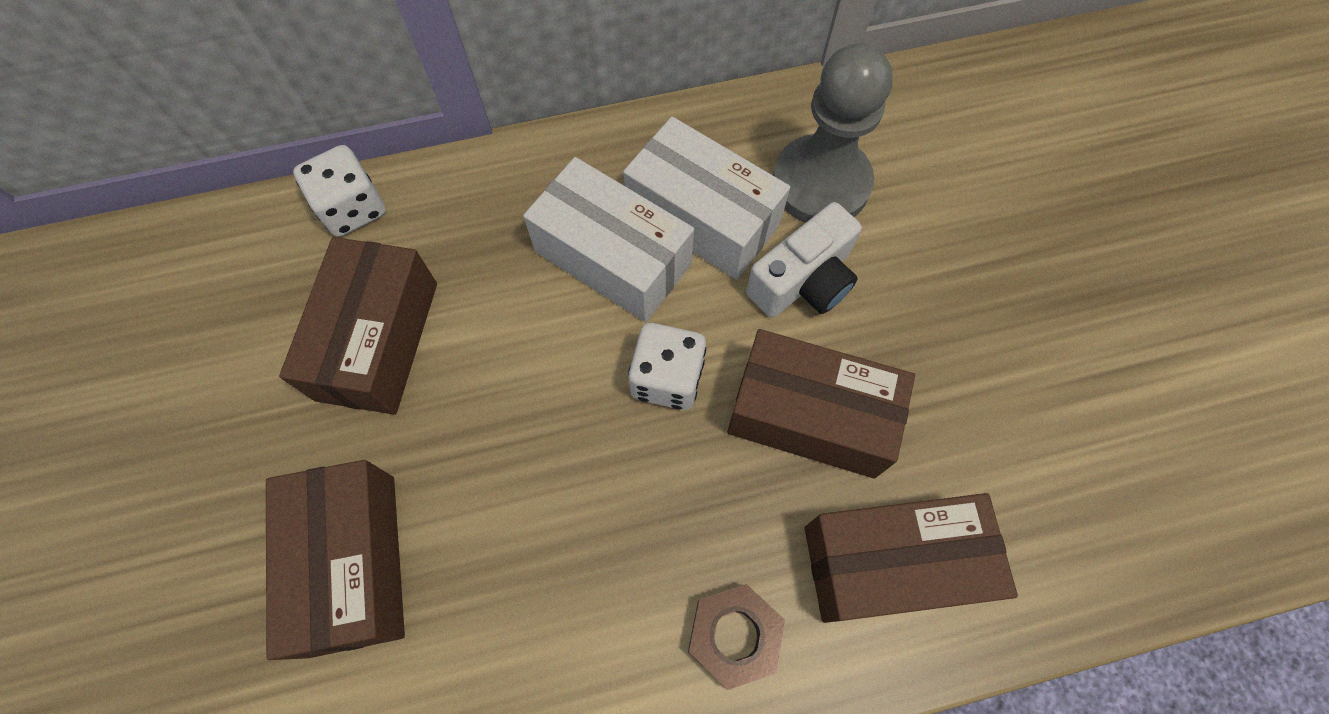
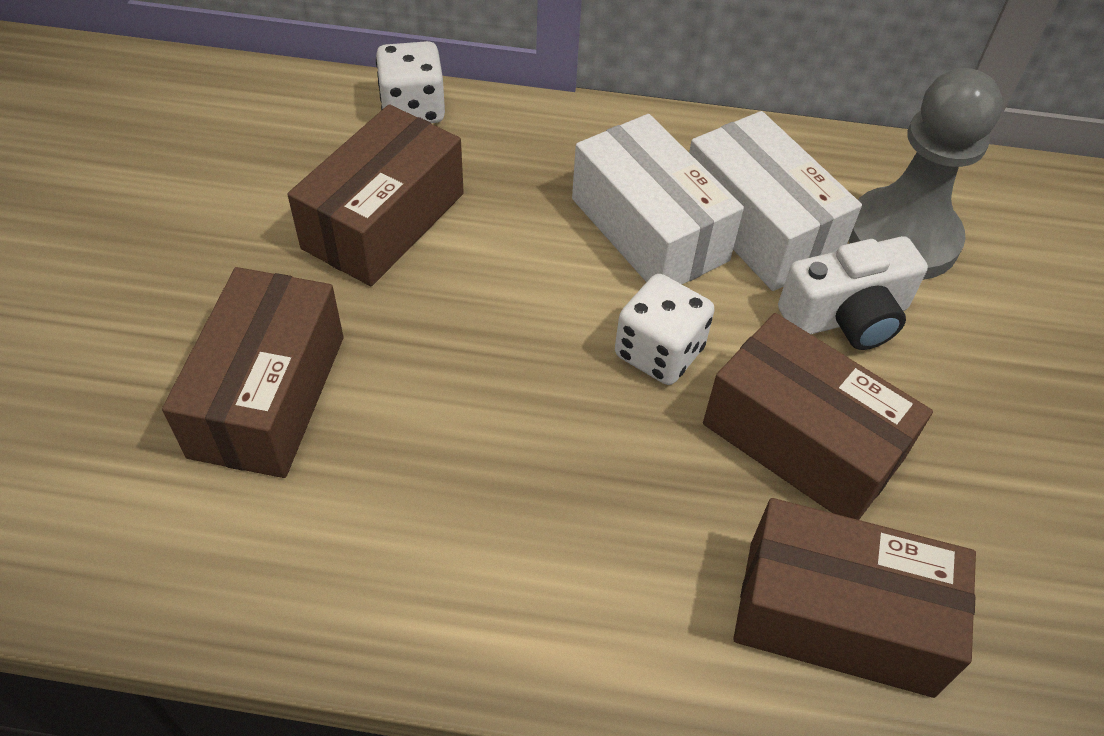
camera: 20 degrees right, 15 degrees down
(734, 635) = (628, 615): brown nut -> none

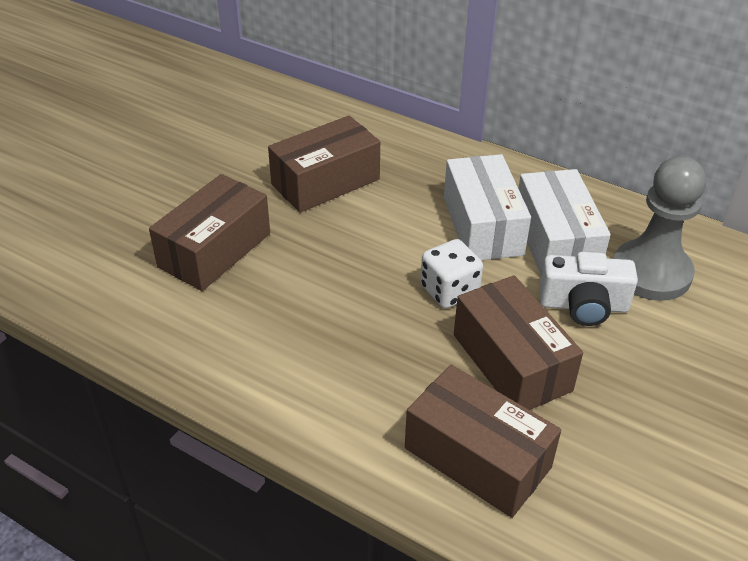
camera: 25 degrees right, 10 degrees down
(413, 109) = (375, 129): white dice -> none

